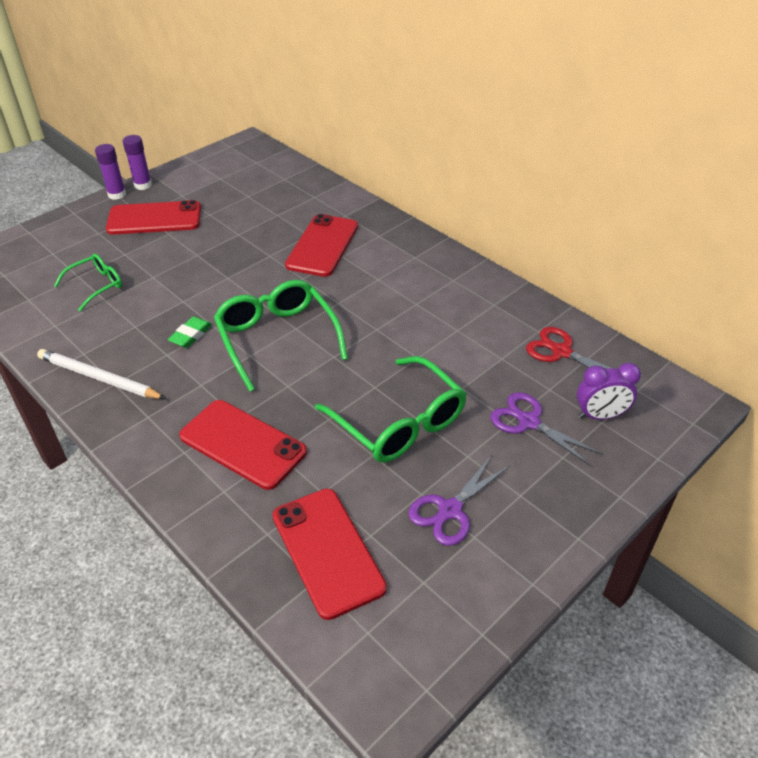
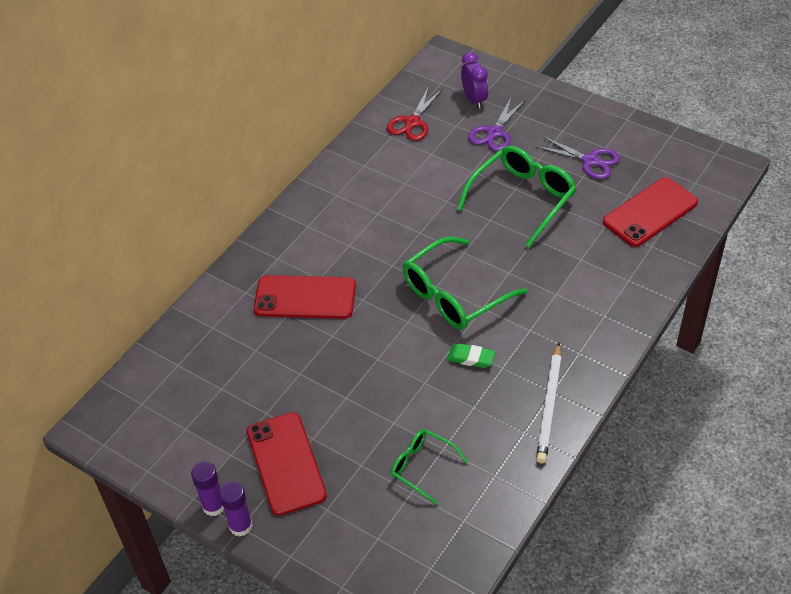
camera: 100 degrees left, 5 degrees up
(242, 444) = (581, 282): red phone -> none

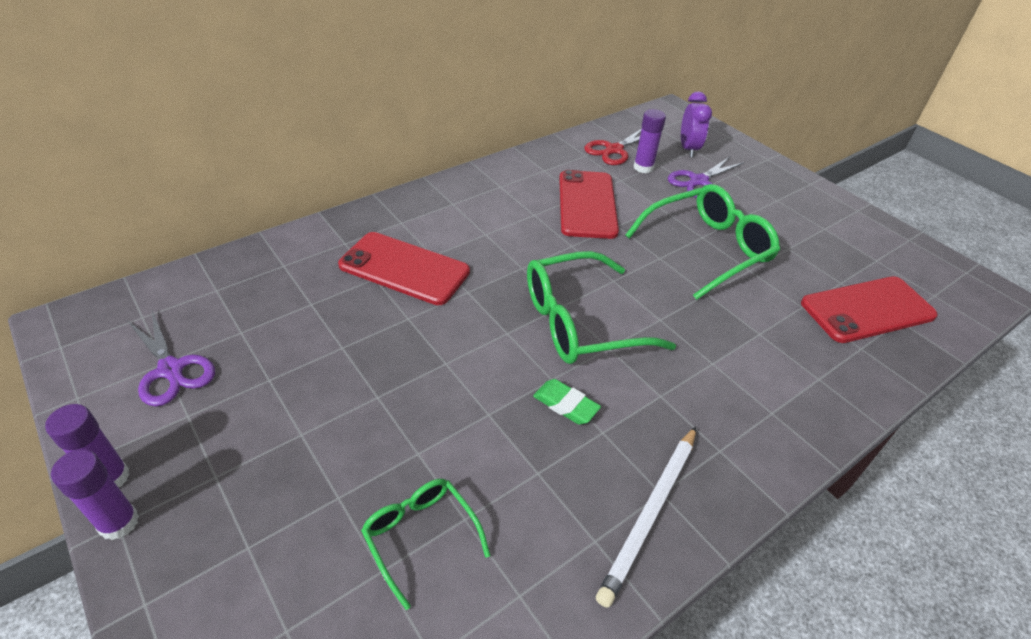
camera: 15 degrees right, 5 degrees down
(286, 463) = (244, 455): red phone -> red phone (587, 204)
(444, 134) = (643, 167): none -> purple glue stick
(590, 161) = (802, 236): purple scissors -> purple scissors (171, 369)

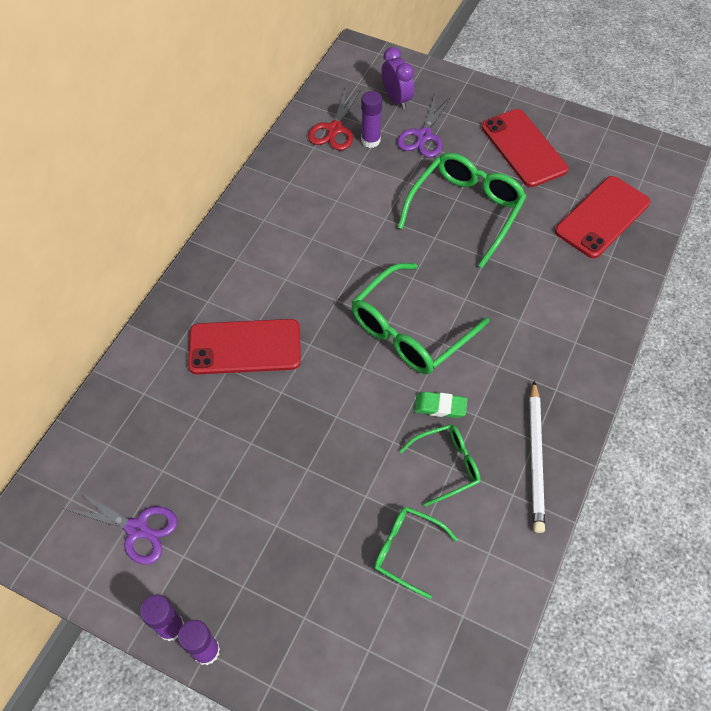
camera: 25 degrees left, 15 degrees up
(533, 467) = (447, 465): none -> green glasses
(587, 204) = (348, 206): red phone -> red phone (523, 148)

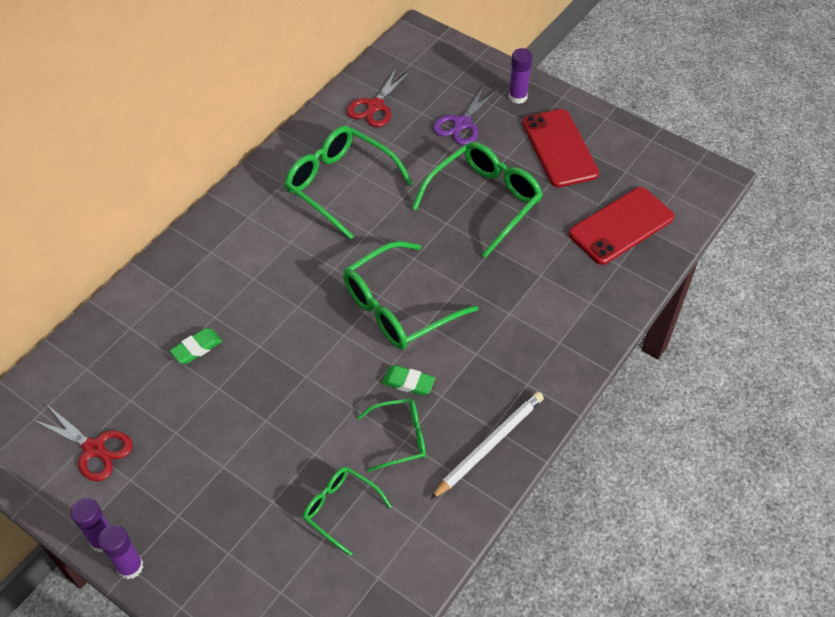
camera: 10 degrees right, 5 degrees down
(137, 529) = (94, 448): purple scissors -> red scissors
(218, 404) = (197, 348): none -> green eraser
(245, 347) = (235, 299): red phone -> none
(320, 214) = (340, 185): none -> green glasses
(370, 140) = (408, 121): purple glue stick -> purple glue stick (517, 97)
(396, 99) = (444, 84): purple clock -> none
(536, 458) = (489, 445): white pencil -> white pencil turned 150 degrees counterclockwise

